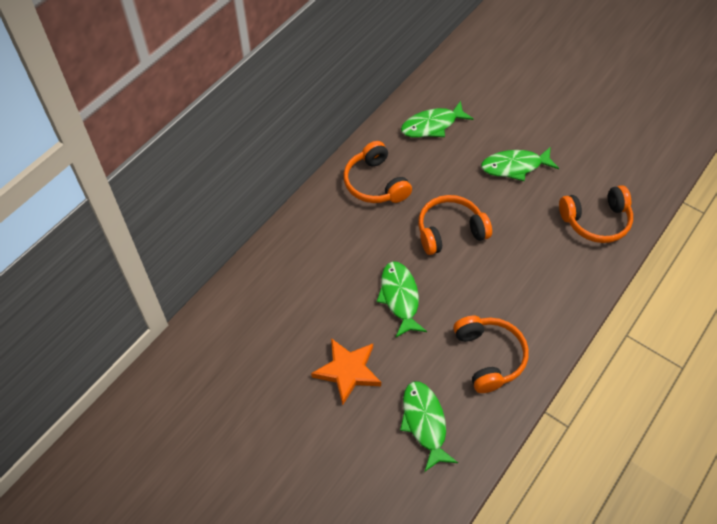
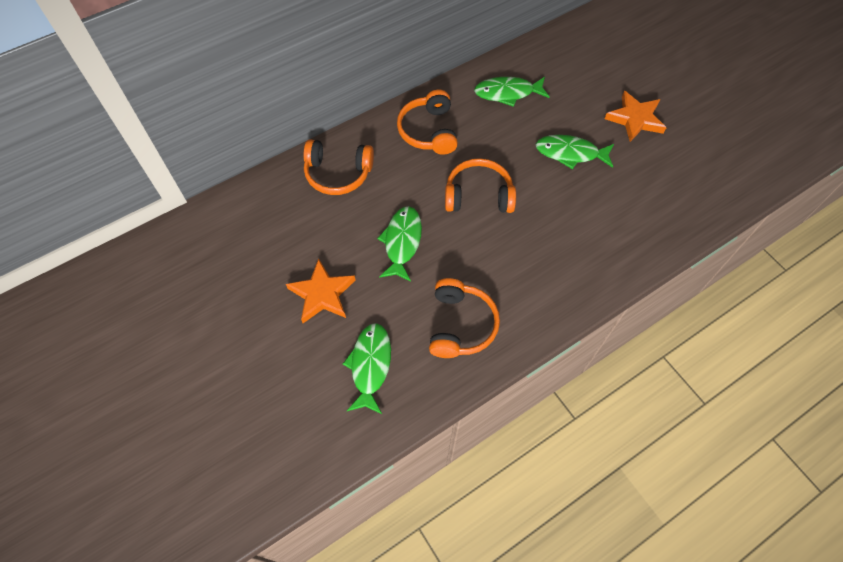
camera: 20 degrees right, 5 degrees up
(557, 118) = (635, 119): none -> orange star
(596, 221) = (628, 229): orange headphones -> orange headphones (338, 174)

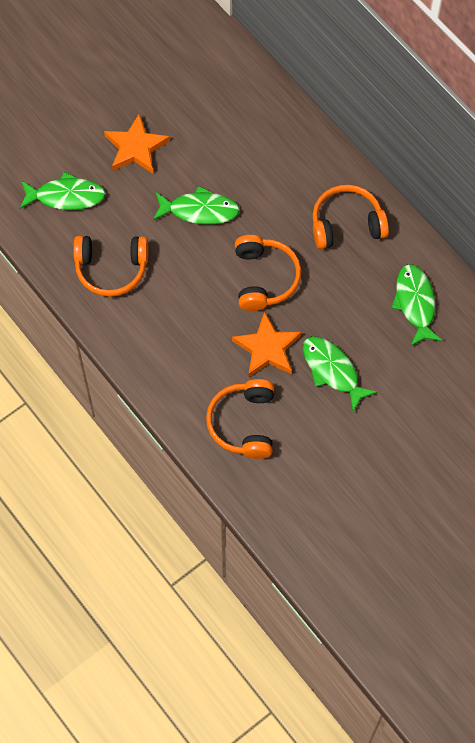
camera: 85 degrees right, 5 degrees up
(338, 174) = (278, 143): orange headphones -> orange headphones (244, 423)
(570, 153) = (332, 370): green fish -> green fish turned 45 degrees counterclockwise
(635, 119) = (393, 443): orange star -> orange star (267, 348)

